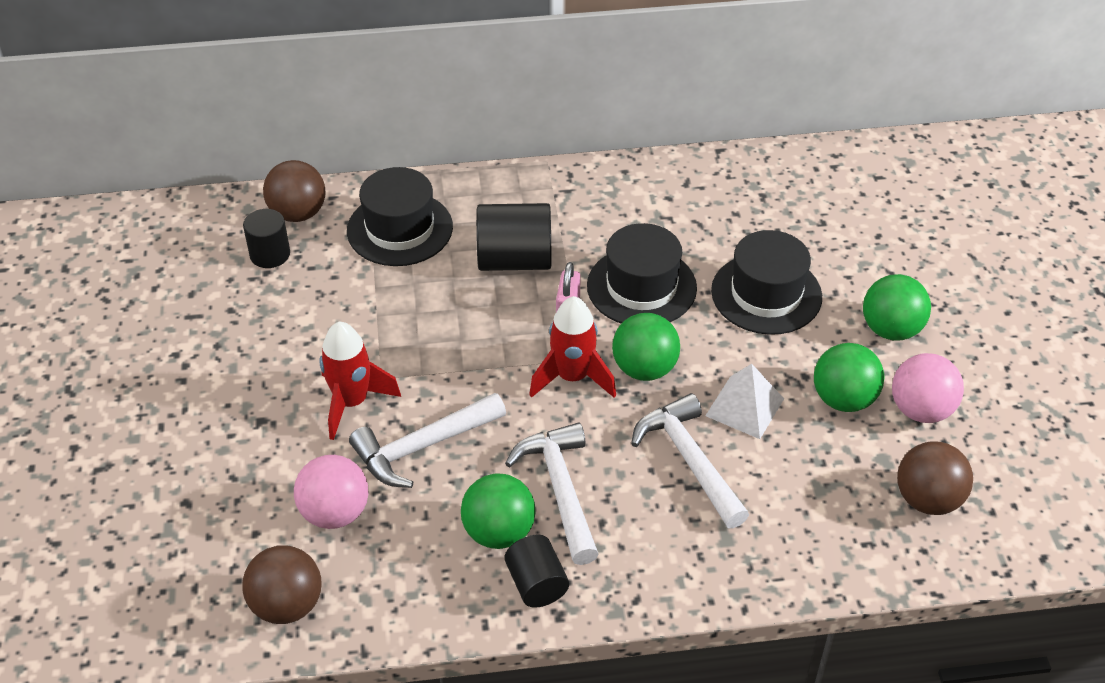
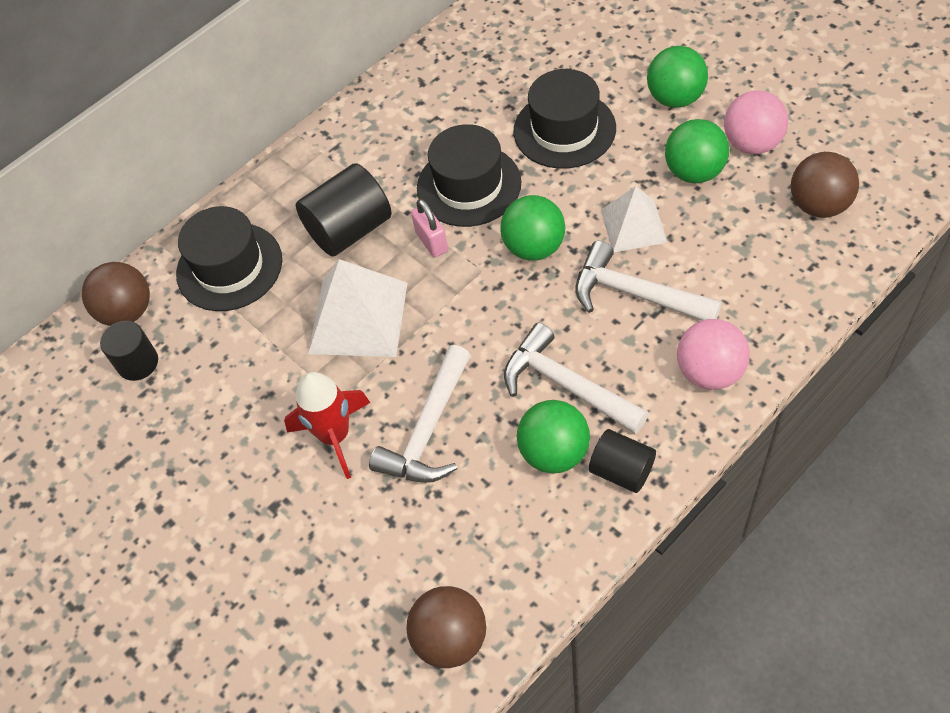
camera: 30 degrees left, 10 degrees up
(335, 513) = (413, 535): pink ball -> pink ball (709, 372)
(455, 329) = (358, 318): none -> white pyramid
(572, 377) = (488, 292): red rocket -> none

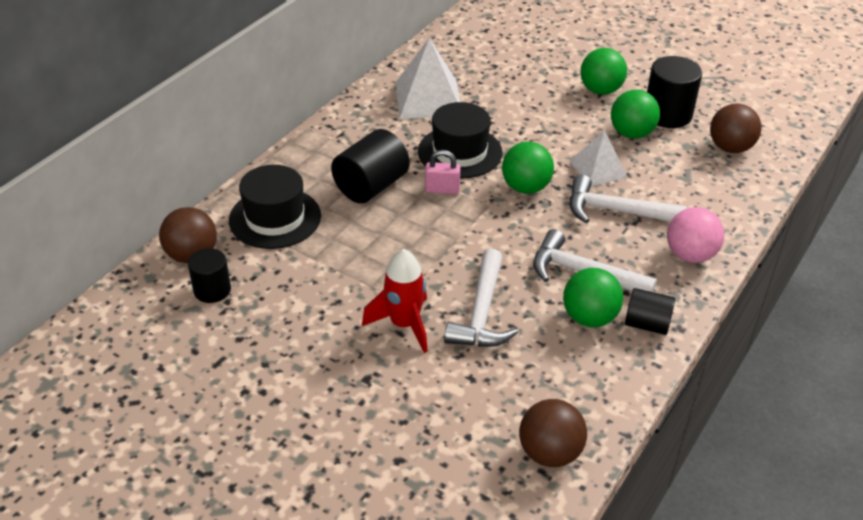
camera: 20 degrees left, 15 degrees down
(358, 318) = (397, 243): white pyramid -> white pyramid (428, 99)
(432, 242) = (442, 190): pink padlock -> pink padlock turned 45 degrees counterclockwise
(564, 130) = (523, 113): black hat -> none
(752, 143) = (667, 114): pink ball -> black cylinder

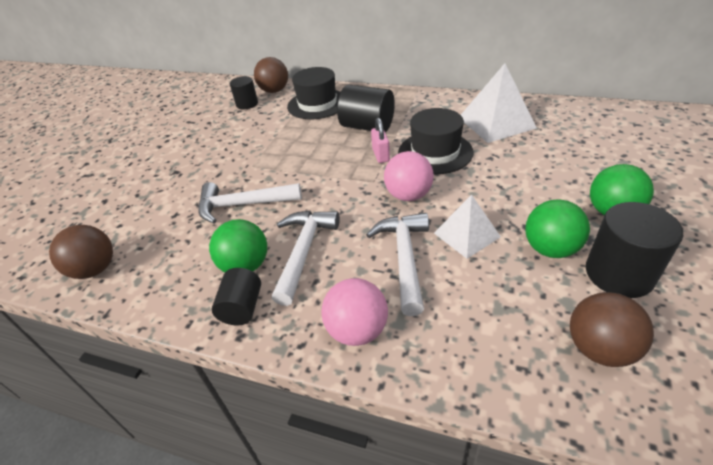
camera: 80 degrees right, 0 degrees up
(404, 324) = (226, 174): red rocket -> none
(526, 187) = (408, 195): green ball -> pink ball

